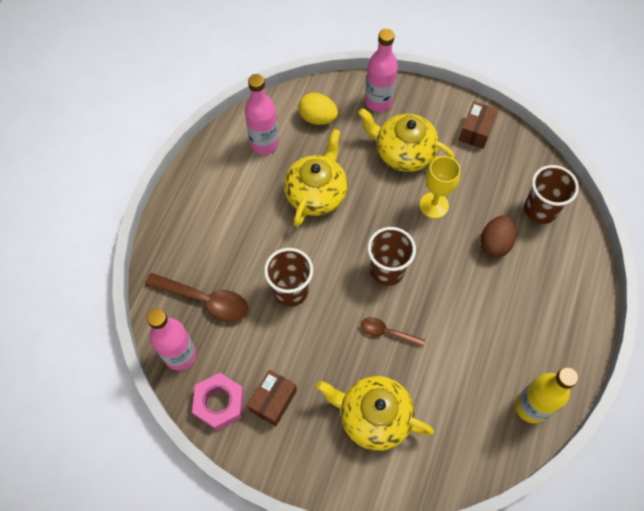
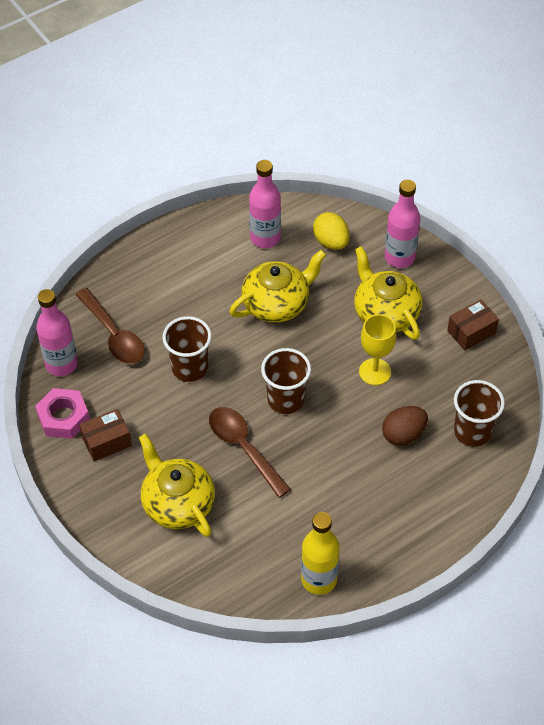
camera: 35 degrees right, 10 degrees down
(387, 332) = (244, 448): brown spoon -> brown spoon, size x1.71

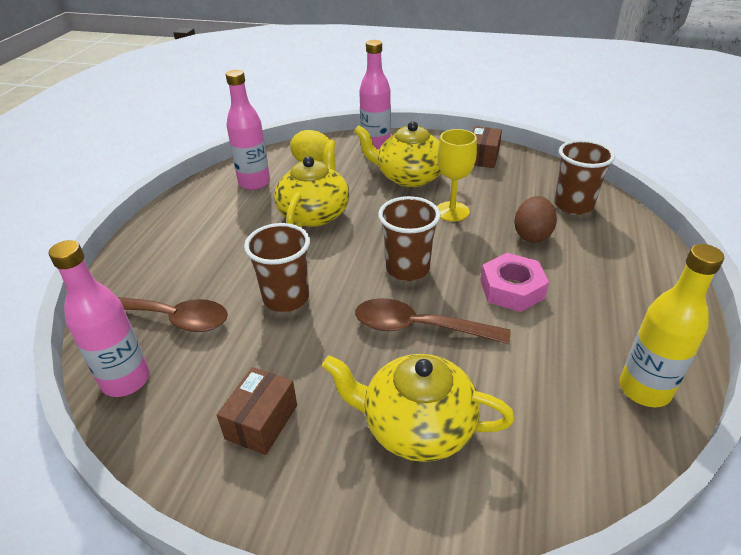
camera: 40 degrees left, 15 degrees down
(63, 417) = (177, 433): pink nut -> pink nut (512, 289)

